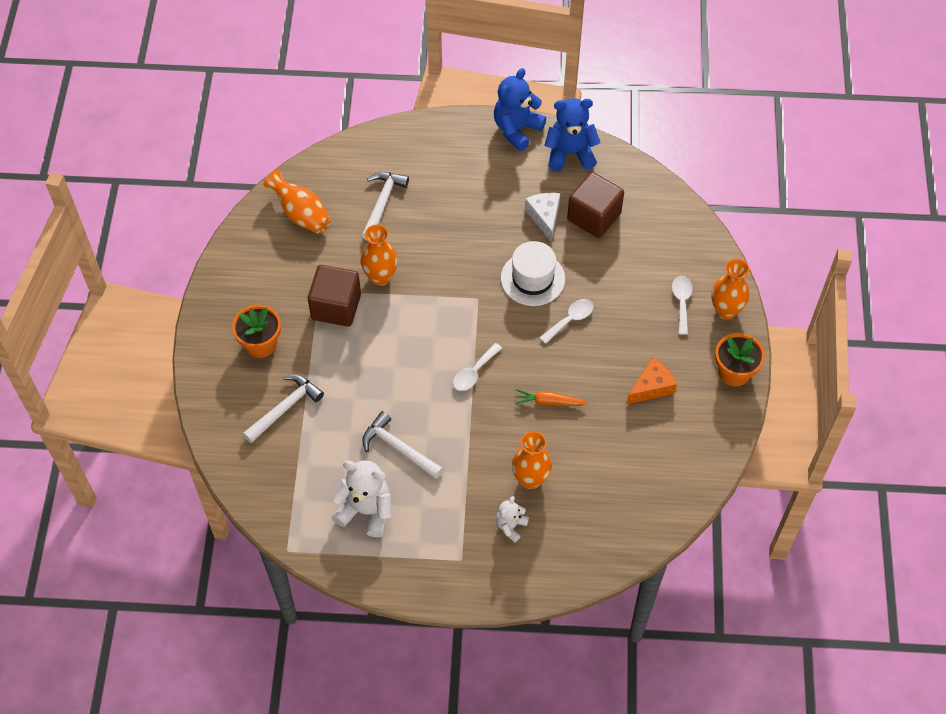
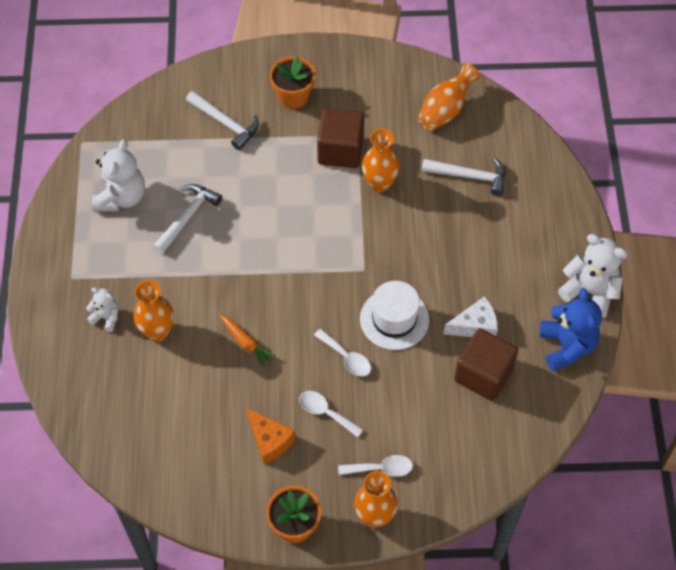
camera: 85 degrees right, 0 degrees up
(474, 372) = (275, 273): white spoon -> white spoon (325, 412)
(517, 129) = (590, 291): blue teddy bear -> white teddy bear
(548, 402) = (246, 342): orange carrot -> orange carrot turned 135 degrees clockwise

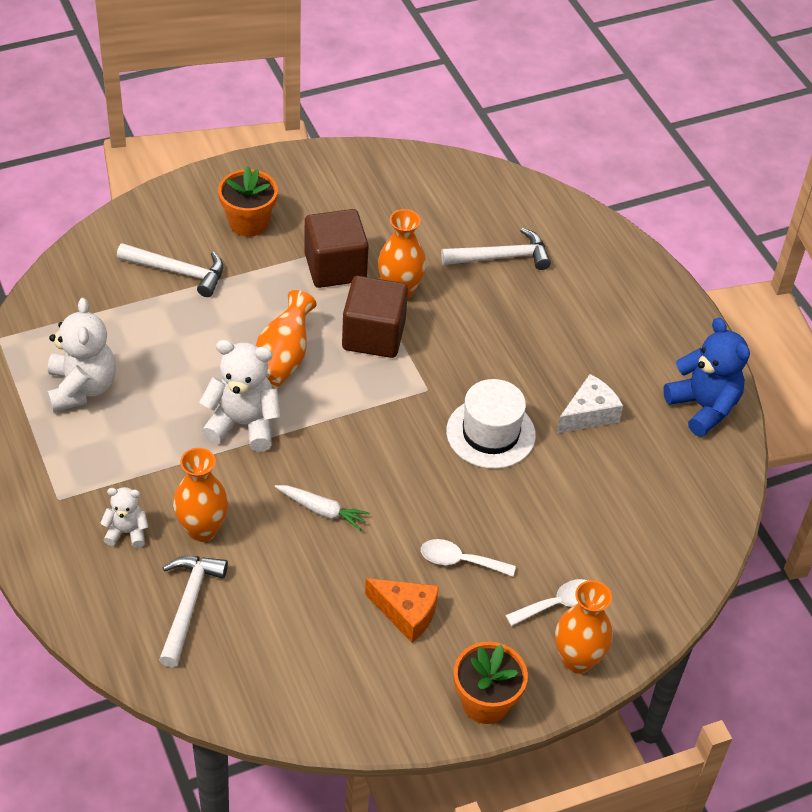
camera: 25 degrees left, 10 degrees down
(187, 217) = (179, 388): white hammer -> white hammer (188, 605)
(246, 342) = (322, 510): orange carrot -> white carrot
(346, 358) = (454, 492): white spoon -> none
(445, 110) = (438, 194): orange vase -> orange vase (283, 359)
(483, 374) = (625, 464): brown cube -> brown cube (373, 335)
(590, 291) = (699, 342): white teddy bear -> white teddy bear (243, 424)

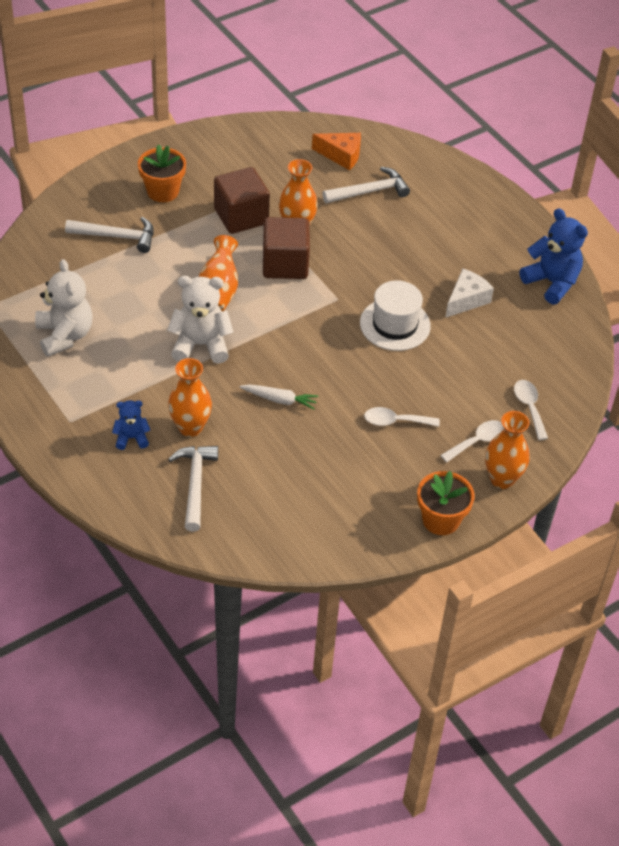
camera: 10 degrees left, 0 degrees up
(127, 532) = (131, 438): white teddy bear -> blue teddy bear
(406, 613) = (364, 465): orange cheese -> orange cheese (341, 155)
(635, 568) = (529, 407): none -> white spoon

